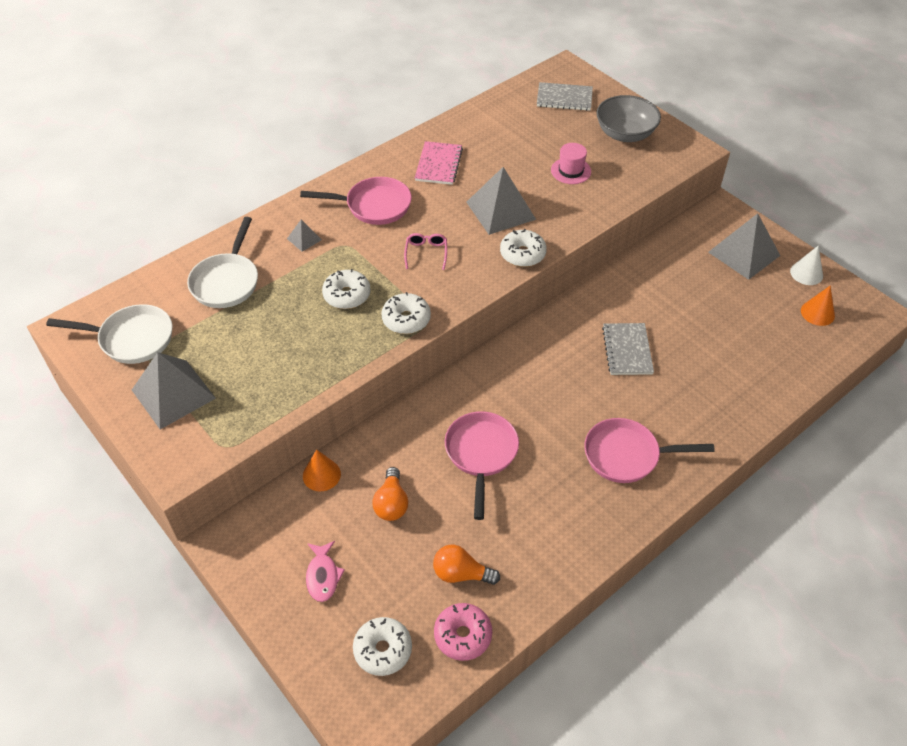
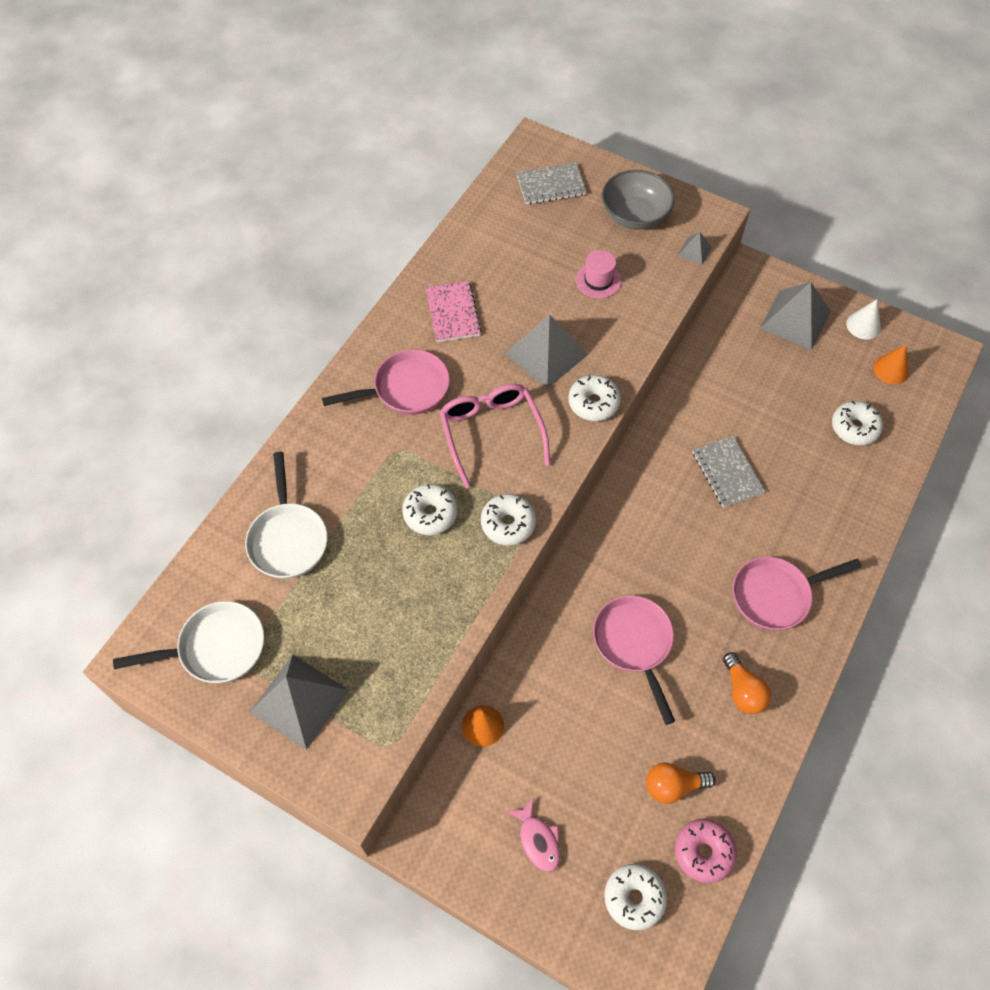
camera: 20 degrees left, 10 degrees up
(304, 239) = (349, 456): grey pyramid -> grey pyramid (694, 251)
(391, 503) = (569, 732): orange light bulb -> orange light bulb (743, 691)
(426, 253) = (491, 433): pink glasses -> pink glasses, size x2.00
(762, 348) = (854, 428): none -> white donut

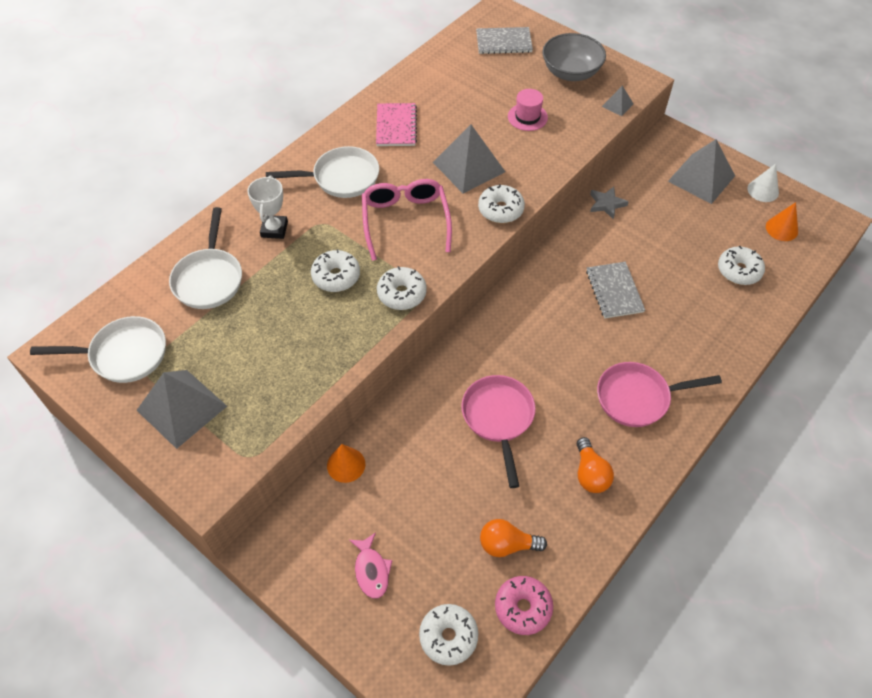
camera: 10 degrees right, 5 degrees down
(346, 465) = (274, 229): none -> white trophy
(406, 389) = (341, 178): pink pan -> white pan
(698, 367) = (606, 204): none -> grey star

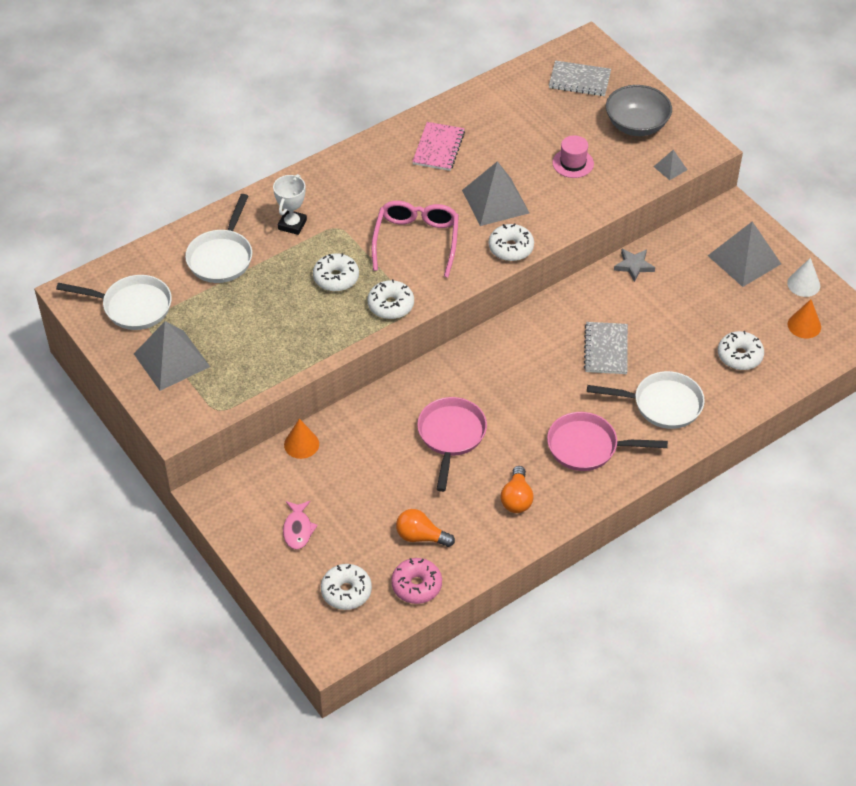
camera: 15 degrees right, 5 degrees down
(341, 178) = (369, 189): white pan -> white pan (662, 404)

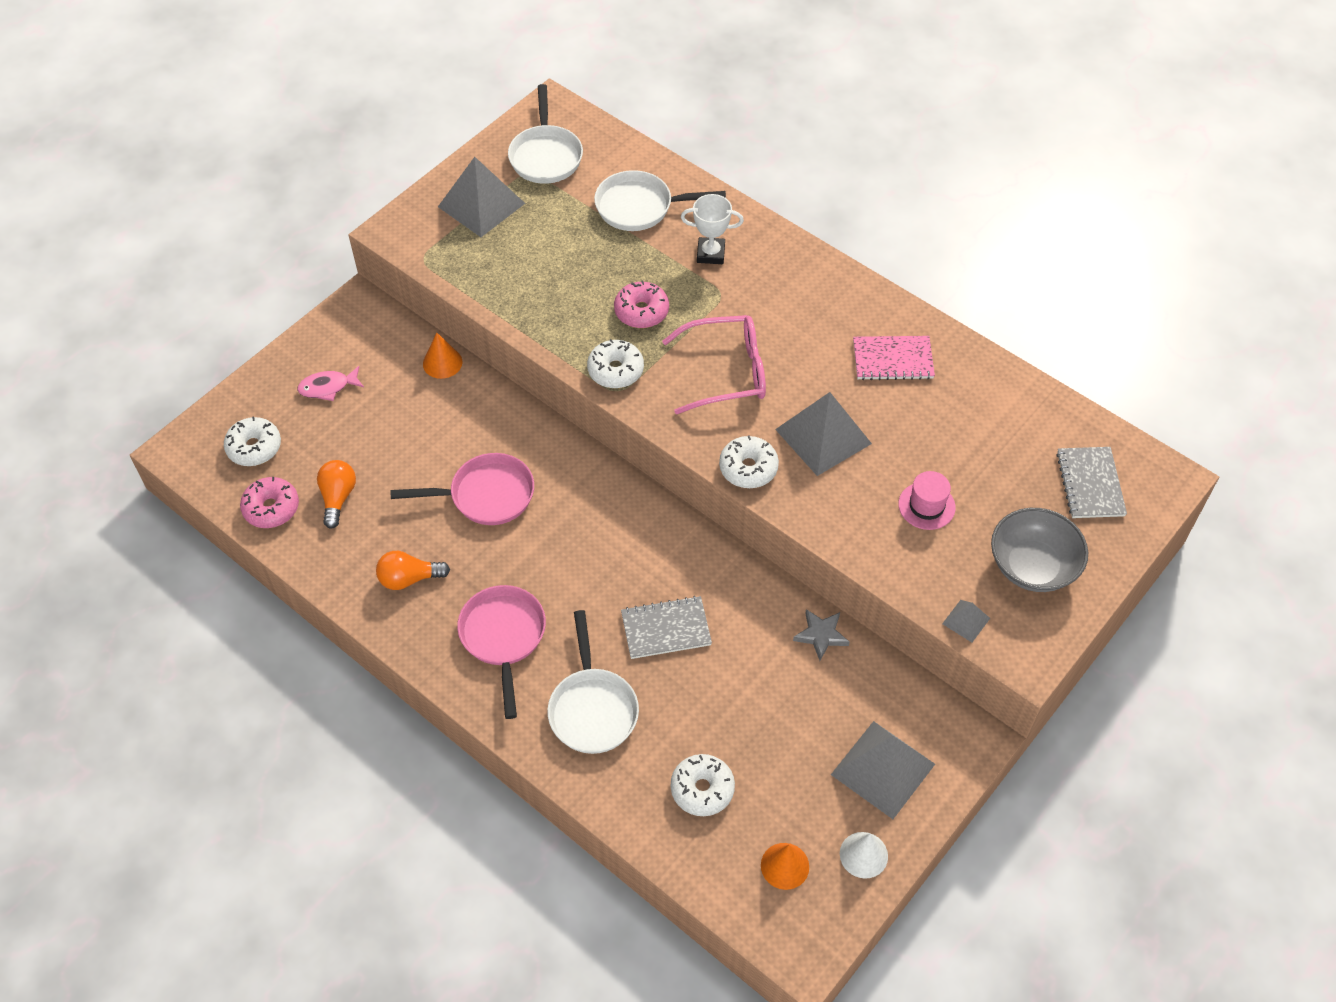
camera: 75 degrees right, 5 degrees up
(336, 278) = (641, 311): white donut -> pink donut

